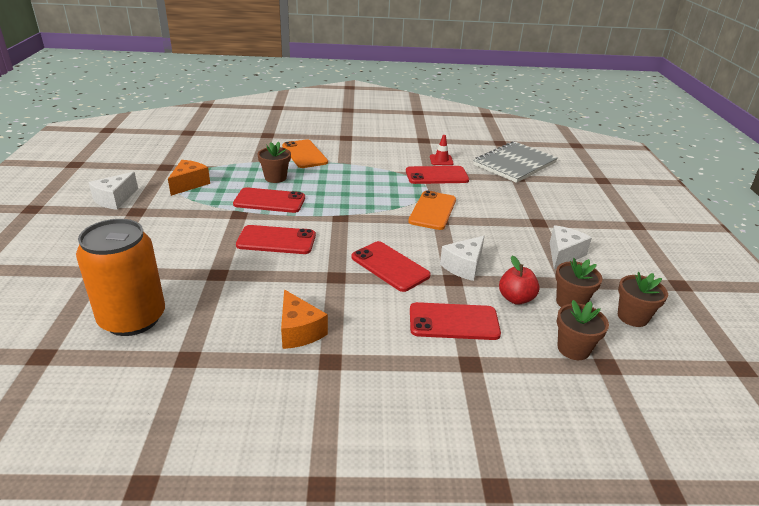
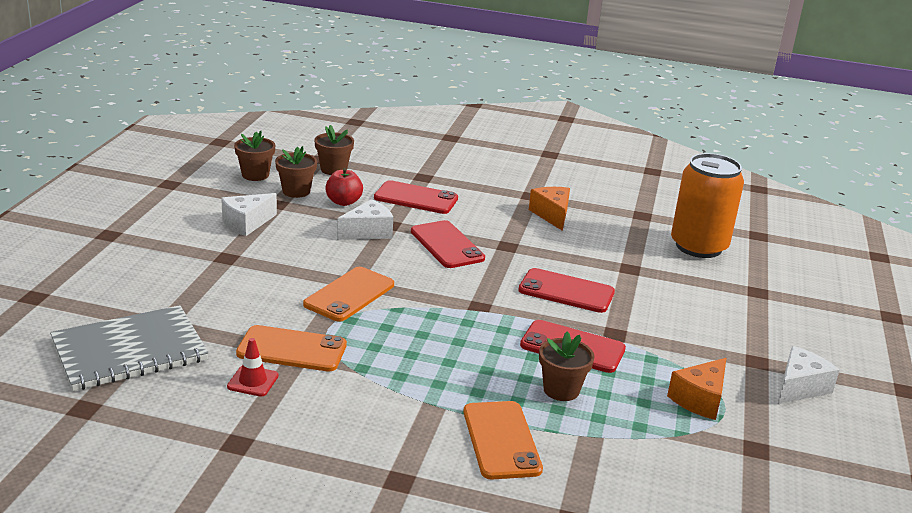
camera: 165 degrees left, 5 degrees down
(436, 176) = (292, 349): red phone -> orange phone

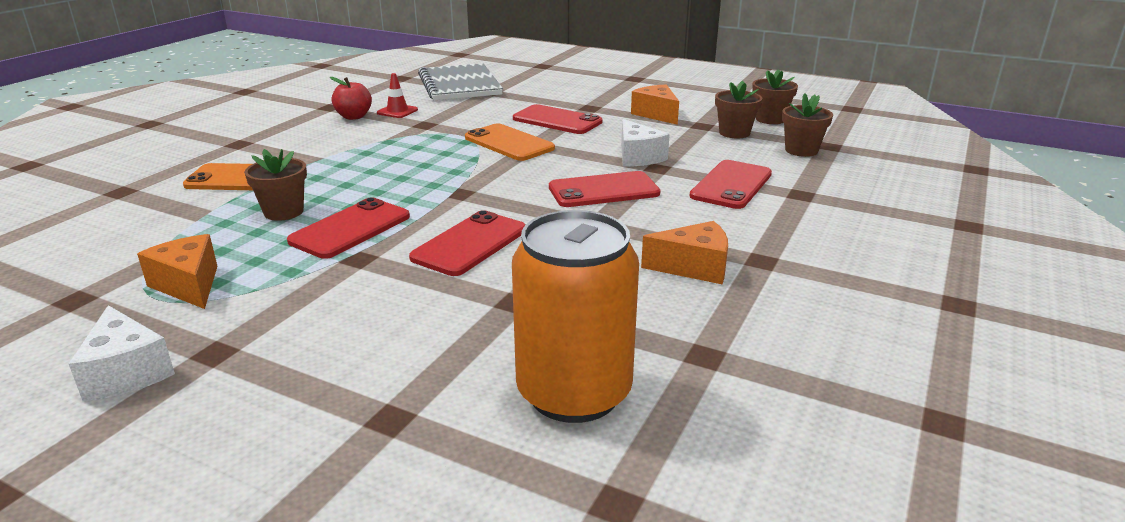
camera: 105 degrees right, 0 degrees up
(246, 223) = (656, 114): white cheese -> orange cheese
(273, 273) = (557, 120): none -> red phone
(292, 349) = (431, 122): orange phone -> none
(343, 202) = (712, 150): red apple -> red apple (354, 117)

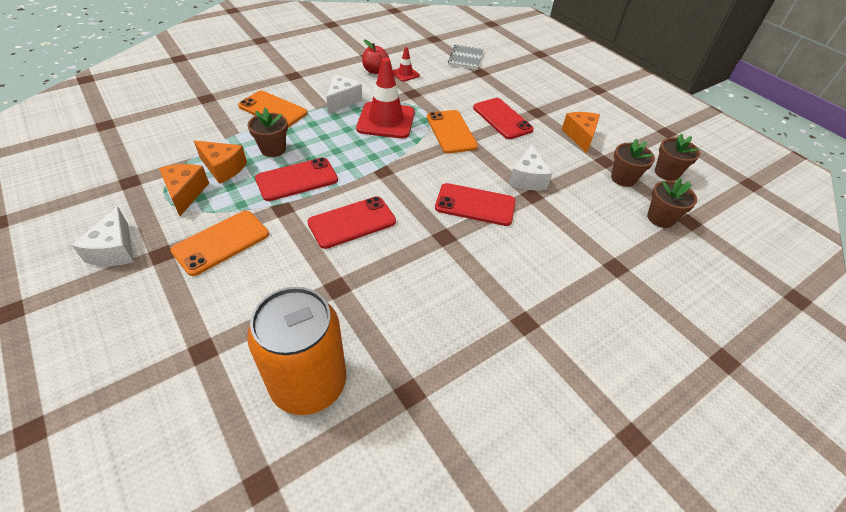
camera: 25 degrees right, 20 degrees up
(301, 313) = (221, 242): none -> orange phone
(337, 150) = (342, 101): none -> white cheese
(416, 153) = (386, 121): none -> red traffic cone
(459, 85) = (465, 58): grey notebook -> grey notebook, size x0.59
(694, 267) = (472, 308): orange cheese -> orange cheese (223, 168)
(731, 185) = (570, 235): red phone -> none

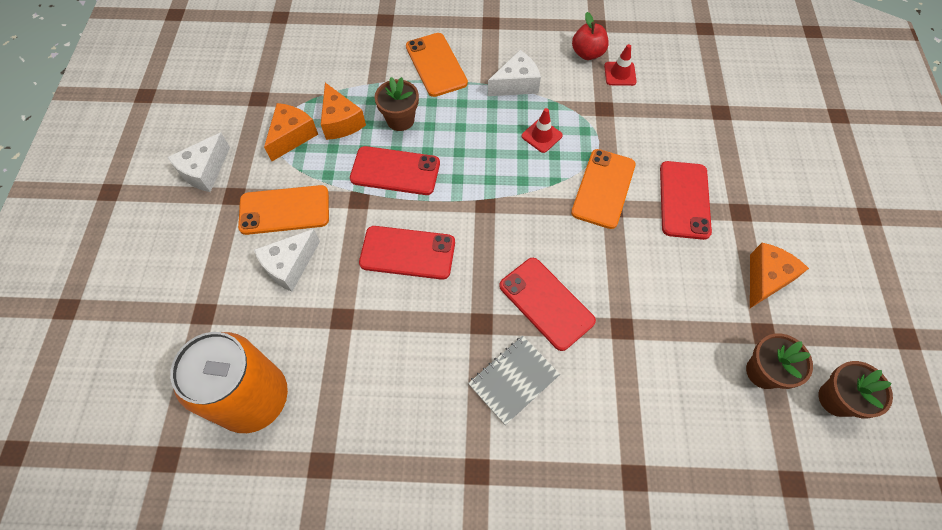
camera: 40 degrees right, 15 degrees up
(386, 121) = (541, 136): red traffic cone -> red traffic cone, size x0.48
(465, 58) = (720, 79): grey notebook -> grey notebook (513, 380)
(527, 178) = (637, 303): white cheese -> white cheese (290, 265)
(660, 218) = (756, 454): brown flower pot -> none

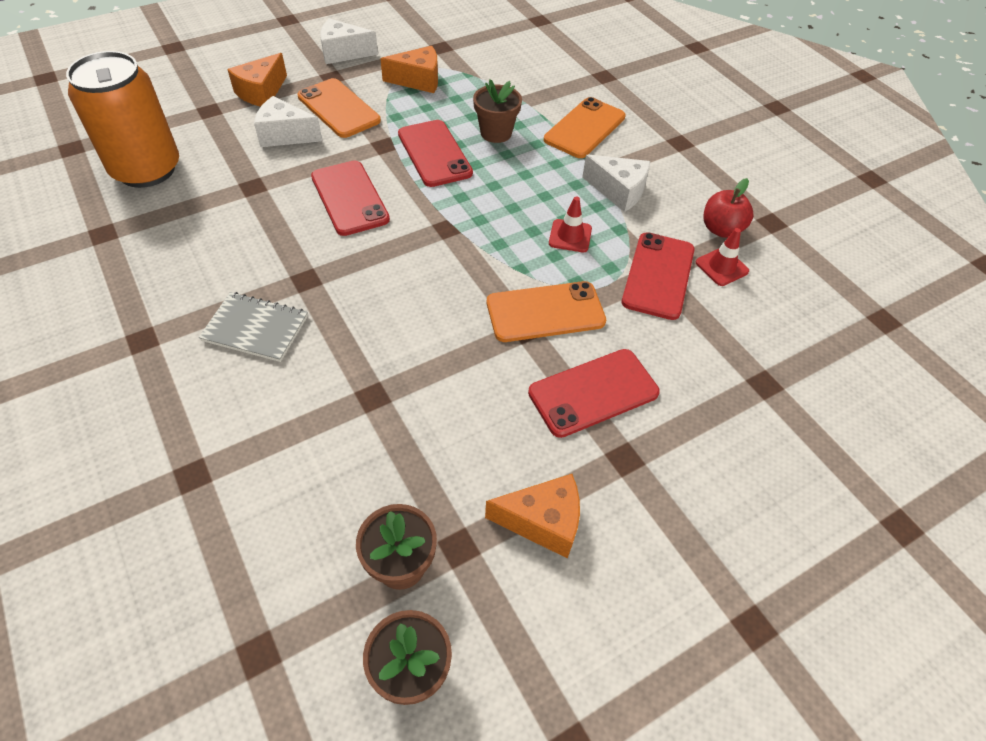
camera: 55 degrees right, 10 degrees down
(341, 122) = (459, 100): orange cheese -> orange cheese (261, 92)
(546, 303) = (361, 320): red phone -> red phone (658, 275)

